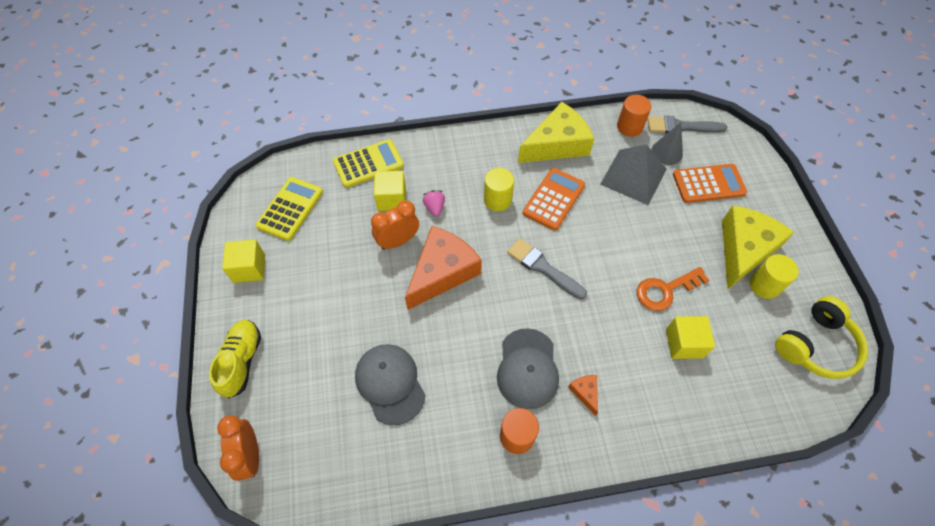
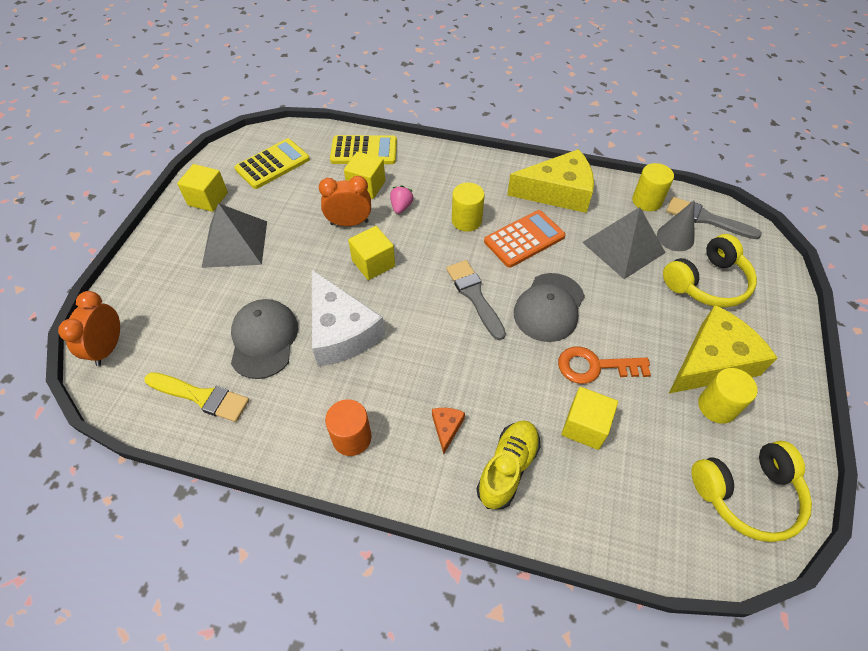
camera: 25 degrees right, 5 degrees down
(241, 361) = (152, 269): yellow shoe -> yellow shoe (507, 468)
(305, 303) = (235, 243): none -> grey pyramid
(368, 461) = (201, 397): none -> yellow brush
(442, 272) = (373, 263): orange cheese -> yellow cube
(452, 346) = (341, 331): none -> white cheese
(527, 368) = (401, 380): grey cap -> grey cap (549, 307)
(629, 127) = (646, 201): orange cylinder -> yellow cylinder
(708, 184) = (707, 283): orange calculator -> yellow headphones

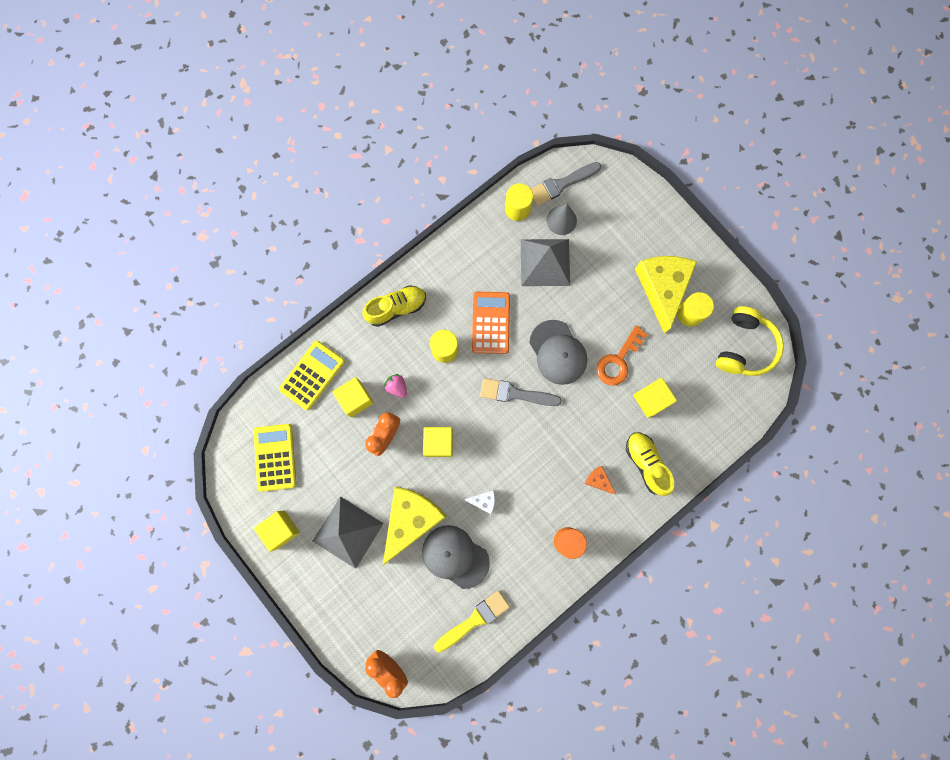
camera: 55 degrees left, 25 degrees up
(341, 331) = (483, 501): white cheese -> white cheese, size x0.41
(471, 170) = (396, 308): none -> yellow shoe
(558, 192) = (464, 263): yellow cheese -> yellow cheese (411, 519)
(707, 283) = (609, 236): yellow headphones -> none

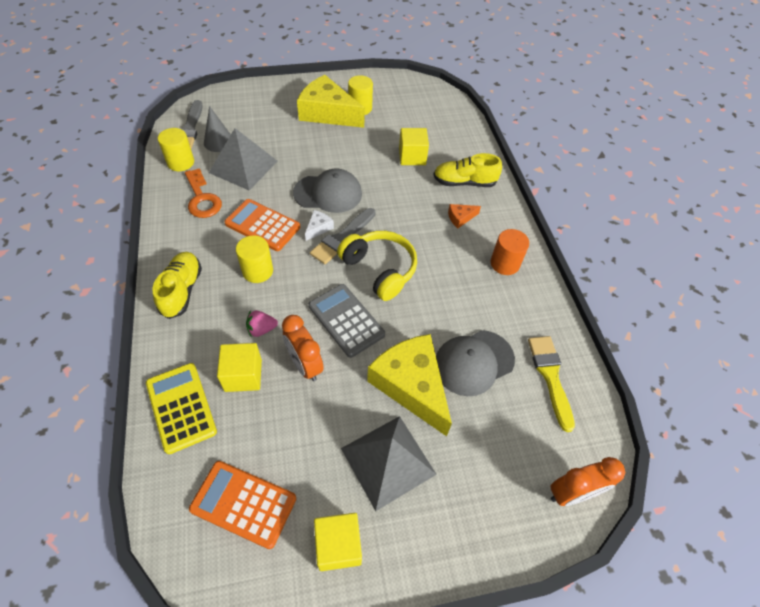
camera: 65 degrees left, 25 degrees down
(275, 457) = (243, 504): yellow calculator -> orange calculator
(439, 443) = (346, 320): yellow cube -> grey calculator
(483, 501) = (429, 310): white cheese -> white cheese (318, 228)
(618, 360) = (365, 161): orange key -> orange key (202, 198)
(744, 347) = (408, 94): yellow headphones -> yellow headphones (380, 269)

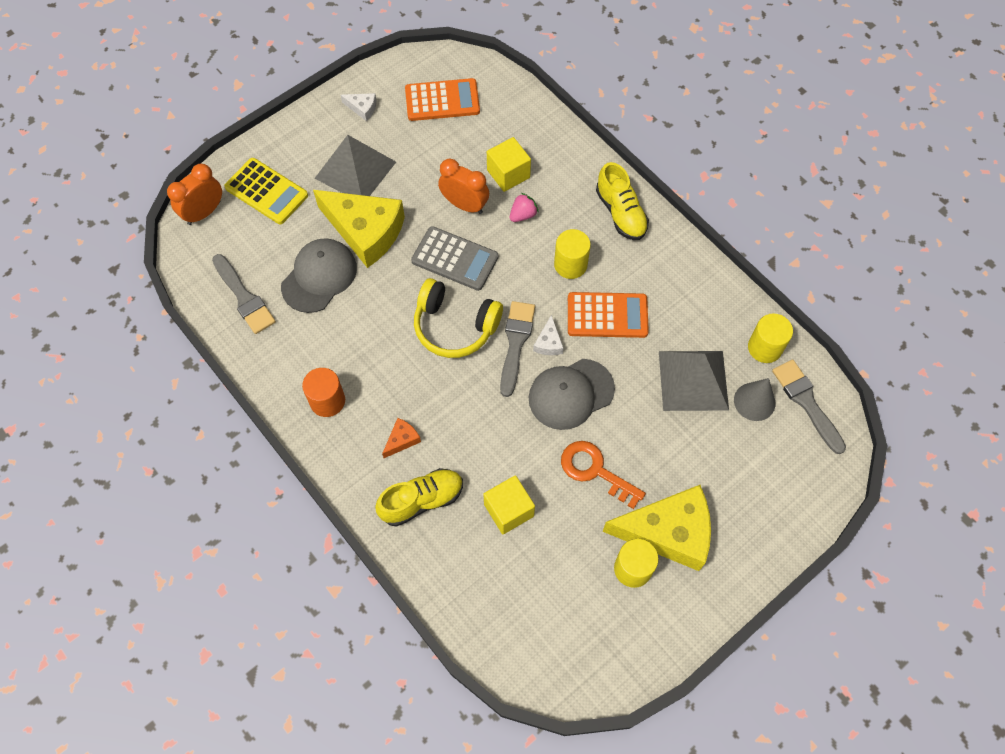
camera: 155 degrees right, 10 degrees up
(181, 407) = (536, 131): yellow calculator -> yellow calculator (266, 191)
(202, 198) = (696, 314): orange key -> orange key (595, 471)
(338, 545) = (362, 108): yellow cube -> white cheese
(550, 376) = (244, 297): yellow brush -> grey brush

